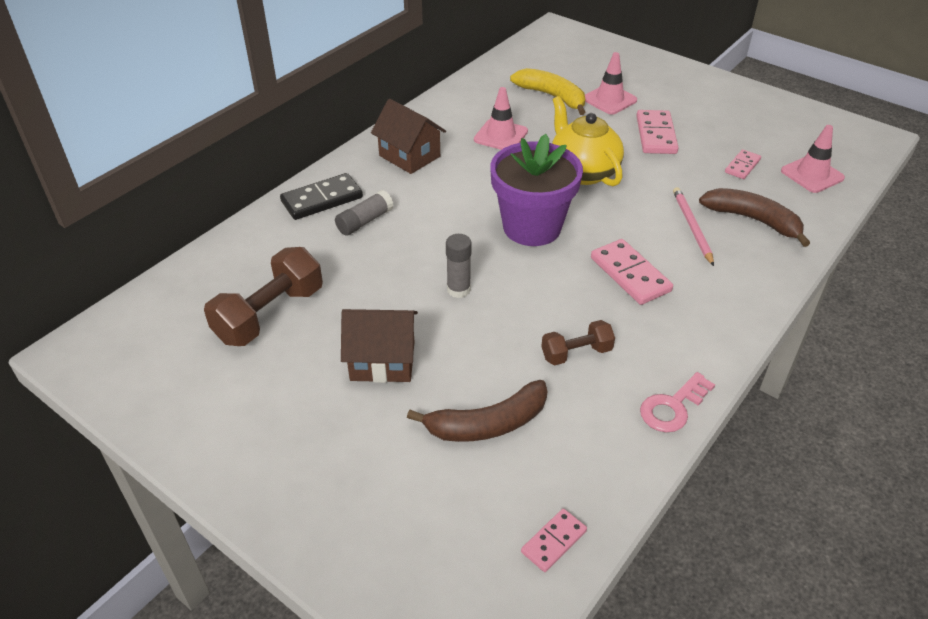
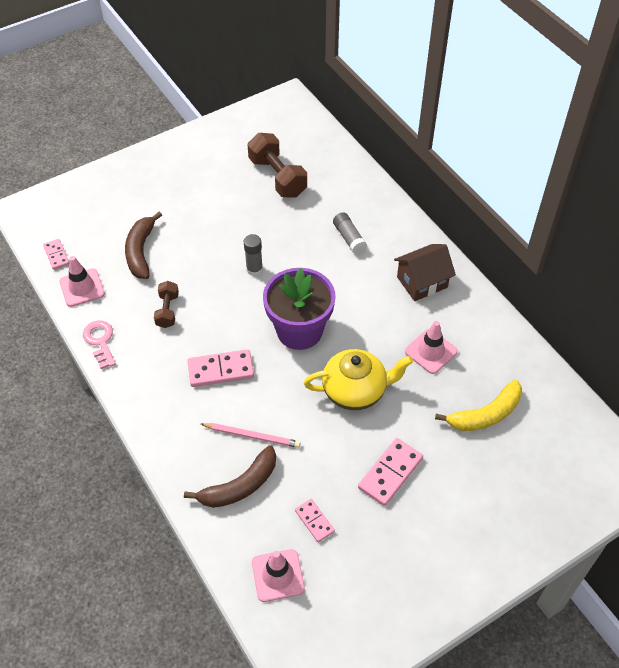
camera: 110 degrees right, 10 degrees up
(322, 199) = (384, 220): black domino -> none
(382, 361) = (212, 218): brown house -> none
(609, 100) = (465, 461): pink traffic cone -> pink traffic cone (82, 287)
(655, 135) = (390, 473): pink domino -> pink domino turned 75 degrees counterclockwise

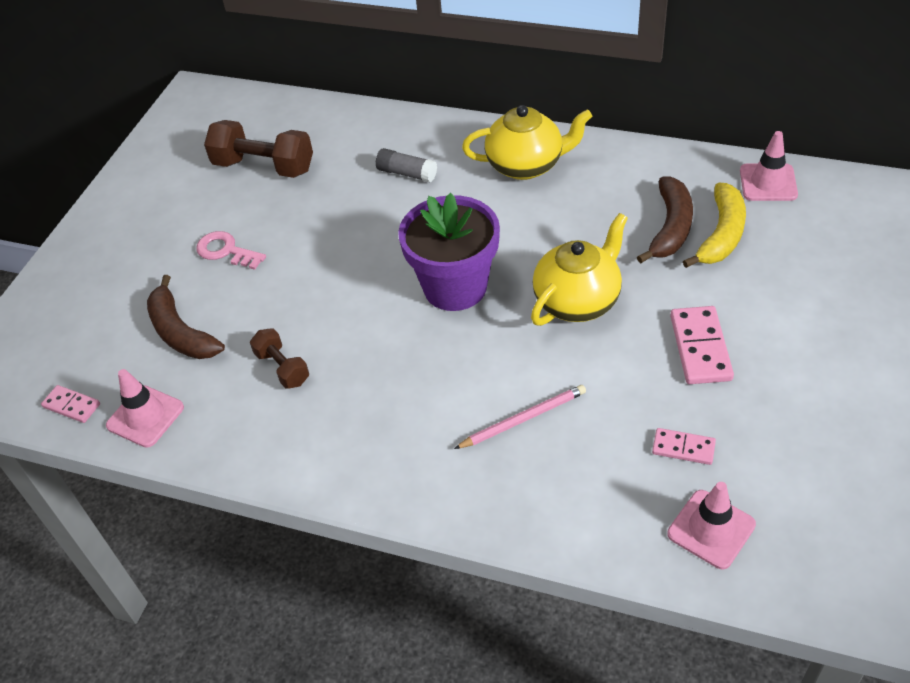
camera: 35 degrees left, 5 degrees down
(100, 341) = (233, 454): pink key -> pink key (226, 251)
(220, 370) = (413, 382): pink domino -> none
(240, 486) = (568, 476): brown banana -> brown banana (670, 227)
(254, 269) = (338, 264): grey glue stick -> none
(422, 282) = (526, 165): brown house -> yellow teapot
(431, 351) = (607, 217): pink traffic cone -> pink traffic cone (768, 183)

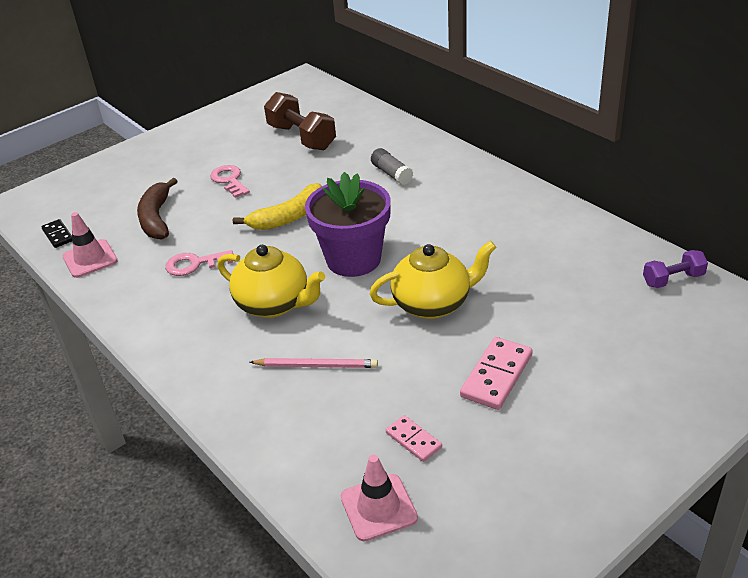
camera: 30 degrees right, 10 degrees down
(72, 405) = (58, 235): pink domino -> black domino
(282, 368) = (194, 264): brown dumbbell -> pink key
(526, 165) = (483, 198): yellow teapot -> yellow teapot (274, 304)
(670, 227) = (556, 281): brown banana -> none
(721, 234) = (594, 302): yellow banana -> yellow banana (288, 217)
(768, 183) = (673, 279): pink traffic cone -> purple dumbbell

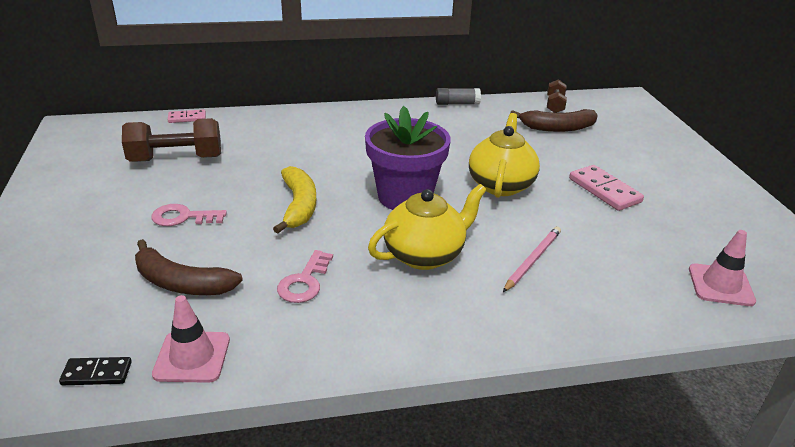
camera: 65 degrees left, 5 degrees down
(392, 174) = (305, 142): grey glue stick -> grey glue stick (457, 104)
(413, 440) = (653, 245): pink domino -> pink domino (187, 118)
(611, 300) = (557, 128): none -> brown banana
(673, 279) = (555, 105): purple dumbbell -> brown dumbbell

